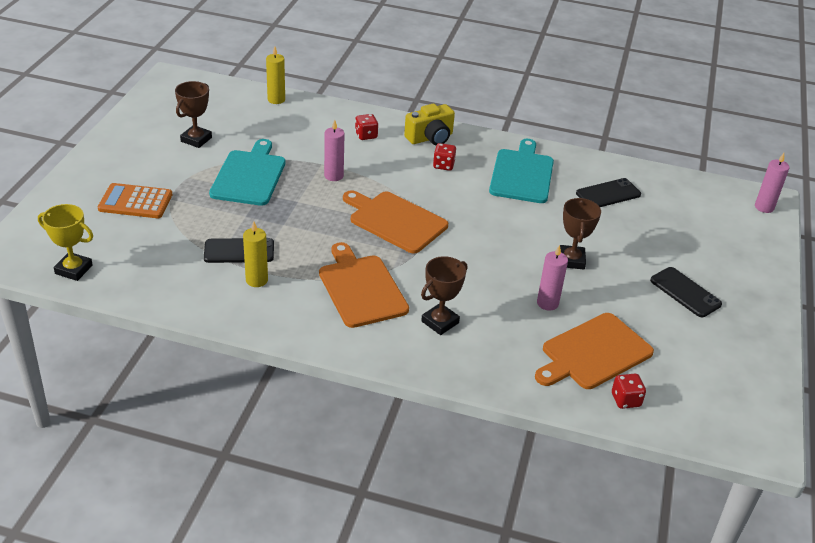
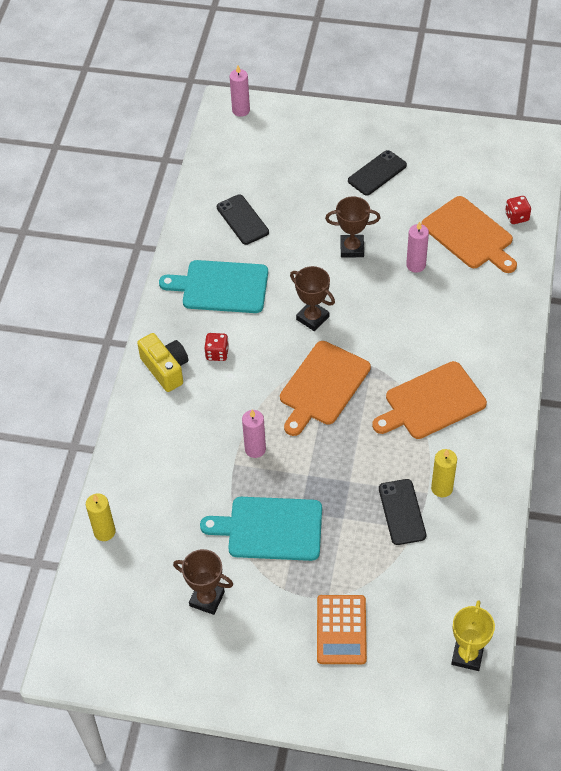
camera: 90 degrees left, 15 degrees up
(366, 135) = (170, 429): red dice -> none
(440, 322) = (461, 339): brown trophy -> brown trophy (312, 318)

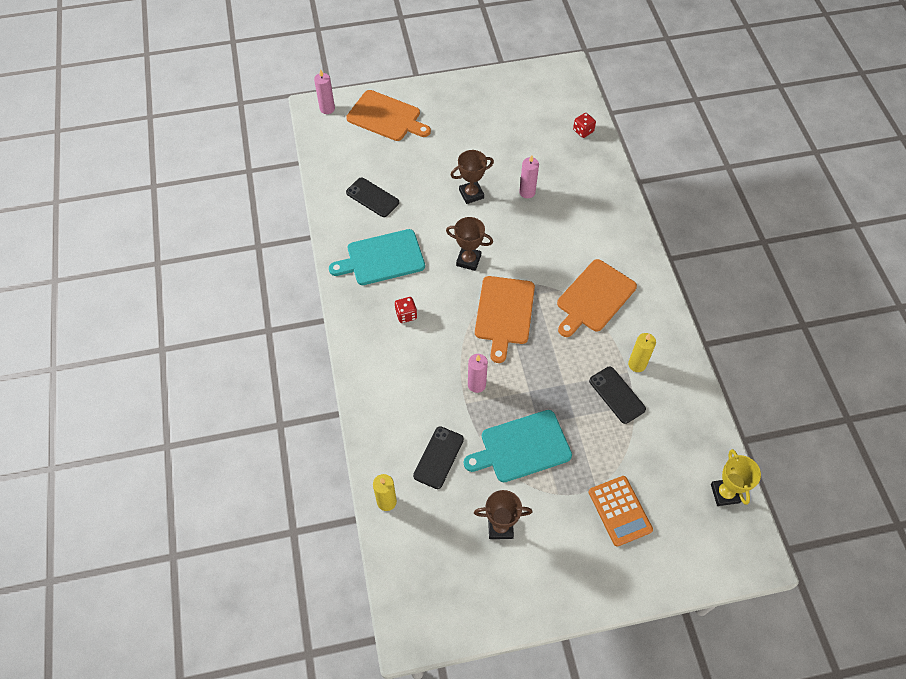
camera: 25 degrees left, 5 degrees up
(166, 369) = (370, 342): yellow camera -> none
(377, 173) = (460, 128): black phone -> black phone (438, 457)
(469, 235) = (555, 156): orange cutting board -> orange cutting board (386, 117)

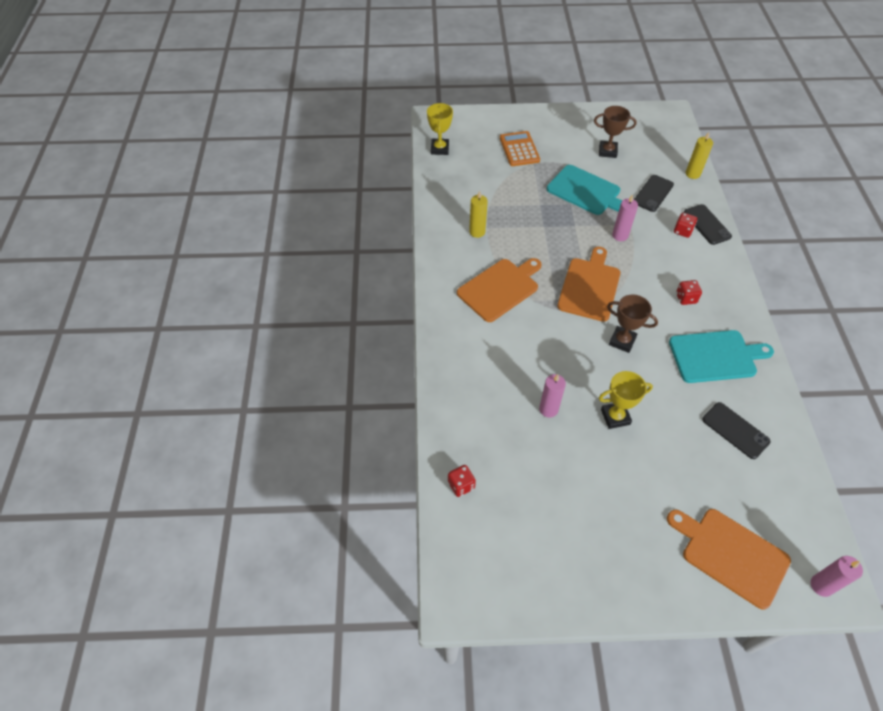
camera: 170 degrees left, 5 degrees down
(405, 402) = (682, 231): none -> red dice
(471, 194) = (615, 417): brown trophy -> yellow trophy
(522, 447) = (586, 191): turquoise cutting board -> turquoise cutting board turned 45 degrees clockwise
(617, 395) = (501, 214): black phone -> black phone (707, 224)

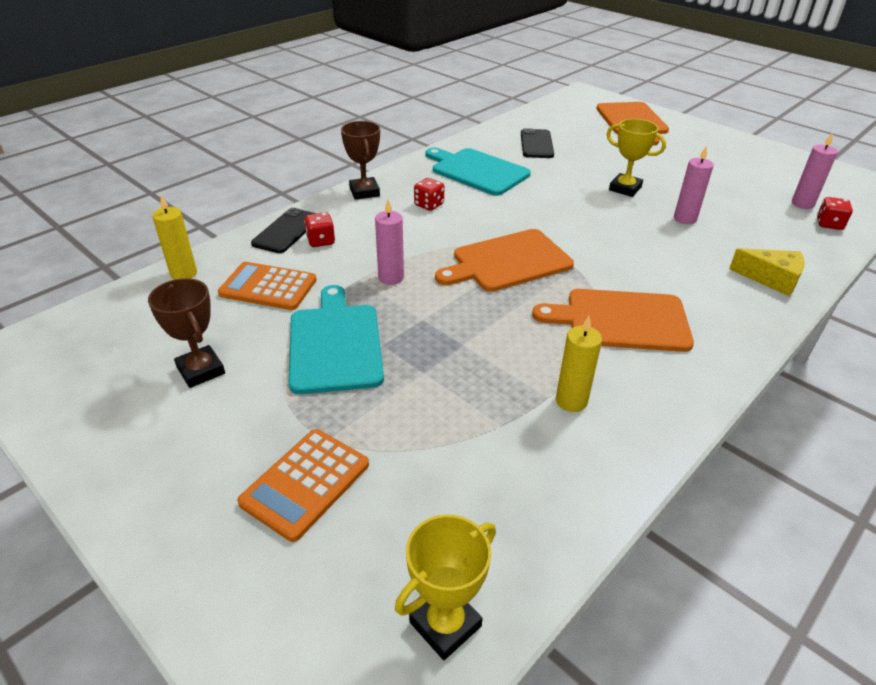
camera: 135 degrees left, 15 degrees down
(457, 382) = (771, 279): none -> yellow cheese
(622, 341) = (543, 215): brown trophy -> brown trophy (364, 192)
(653, 193) = (268, 287): black phone -> orange calculator
(821, 585) = (593, 97): pink candle -> pink candle (802, 204)

